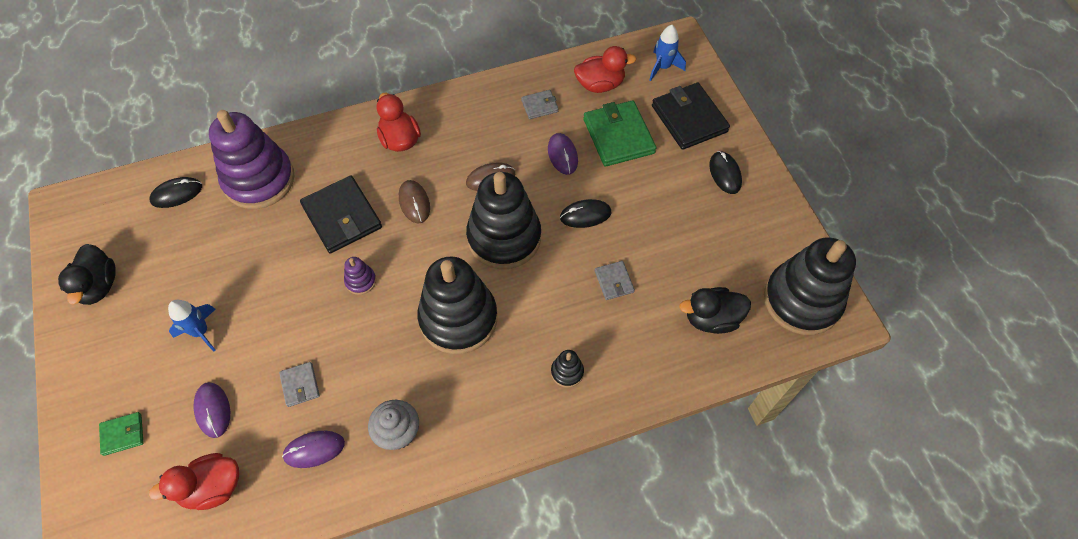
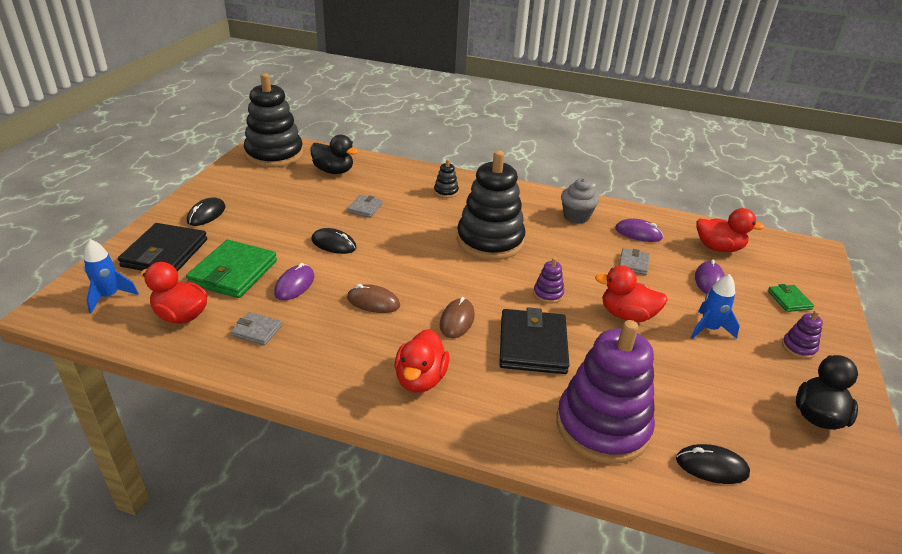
camera: 145 degrees left, 25 degrees down
(113, 360) = (798, 347): none -> purple stacking toy
(123, 434) = (789, 300): green wallet -> green wallet turned 60 degrees clockwise
(280, 301) = (627, 315): none -> red duck
(504, 237) = (409, 262): black stacking toy -> none

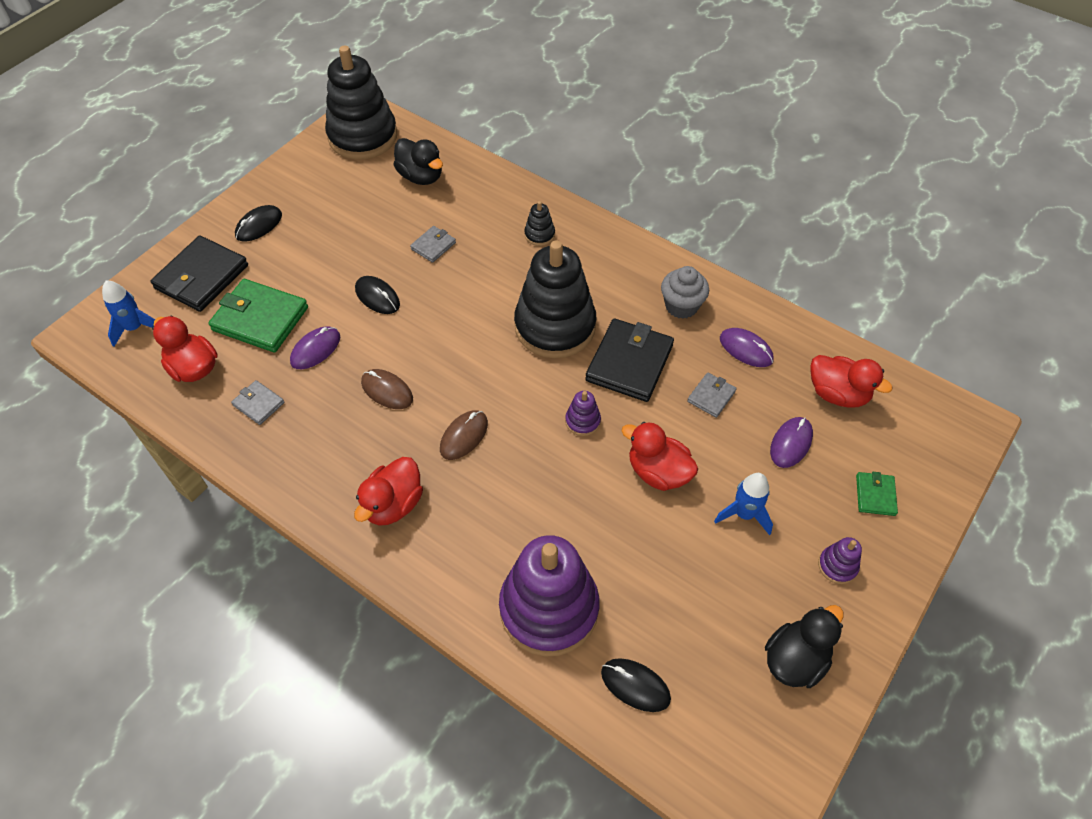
camera: 20 degrees right, 20 degrees up
(233, 272) = (260, 318): green wallet -> green wallet turned 75 degrees clockwise
(533, 345) = (529, 488): black wallet -> black wallet (629, 363)

